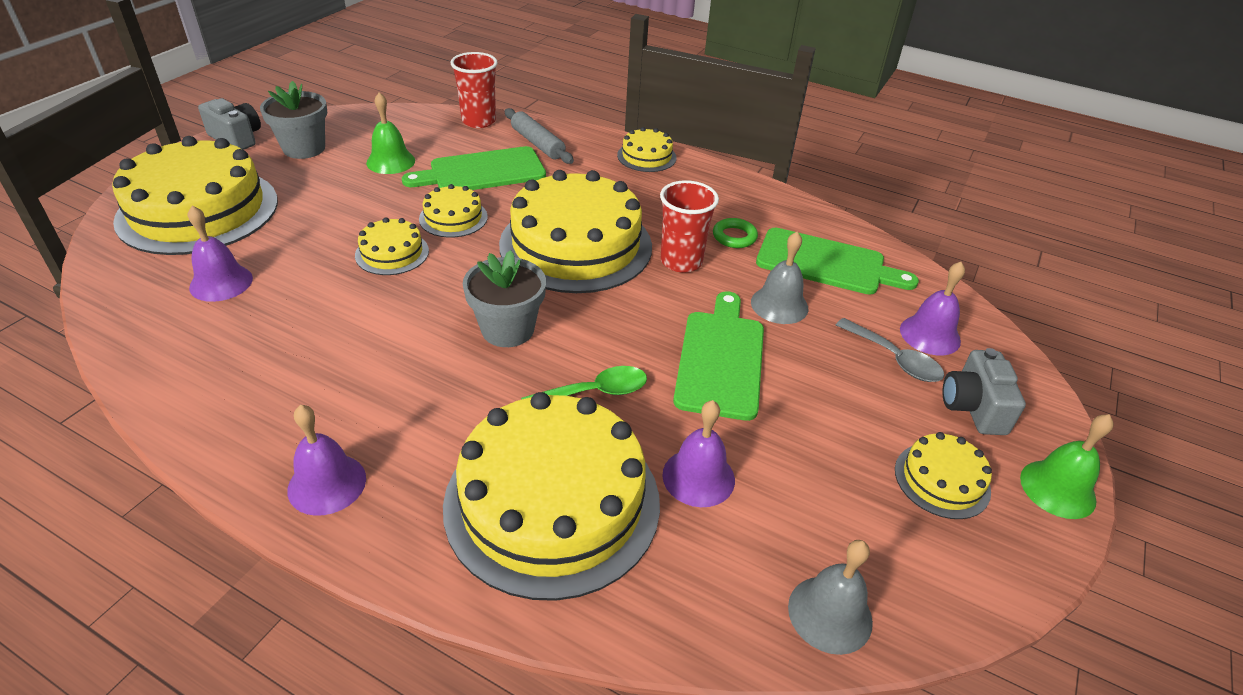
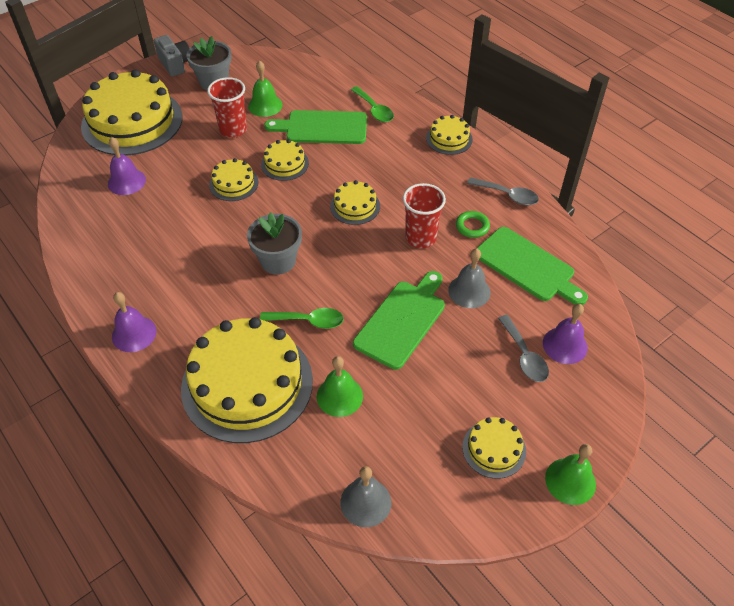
camera: 25 degrees right, 10 degrees up
(478, 121) = (342, 79): red cup -> red cup (233, 130)
(537, 143) = (374, 110): grey rolling pin -> green spoon
(576, 245) = (355, 206): yellow cake -> yellow cake, size x0.46
(698, 477) = (339, 396): purple bell -> green bell
(751, 198) = (507, 195): none -> grey spoon
(973, 407) = (555, 408): grey camera -> none

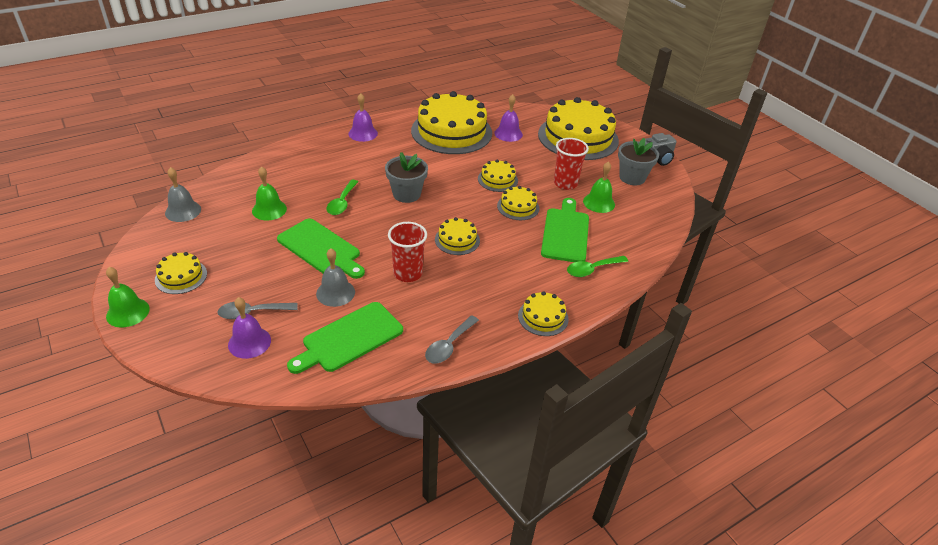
camera: 95 degrees right, 10 degrees down
(247, 384) = (301, 173): yellow cake -> yellow cake (451, 131)
(472, 226) = (412, 310): green ring -> none

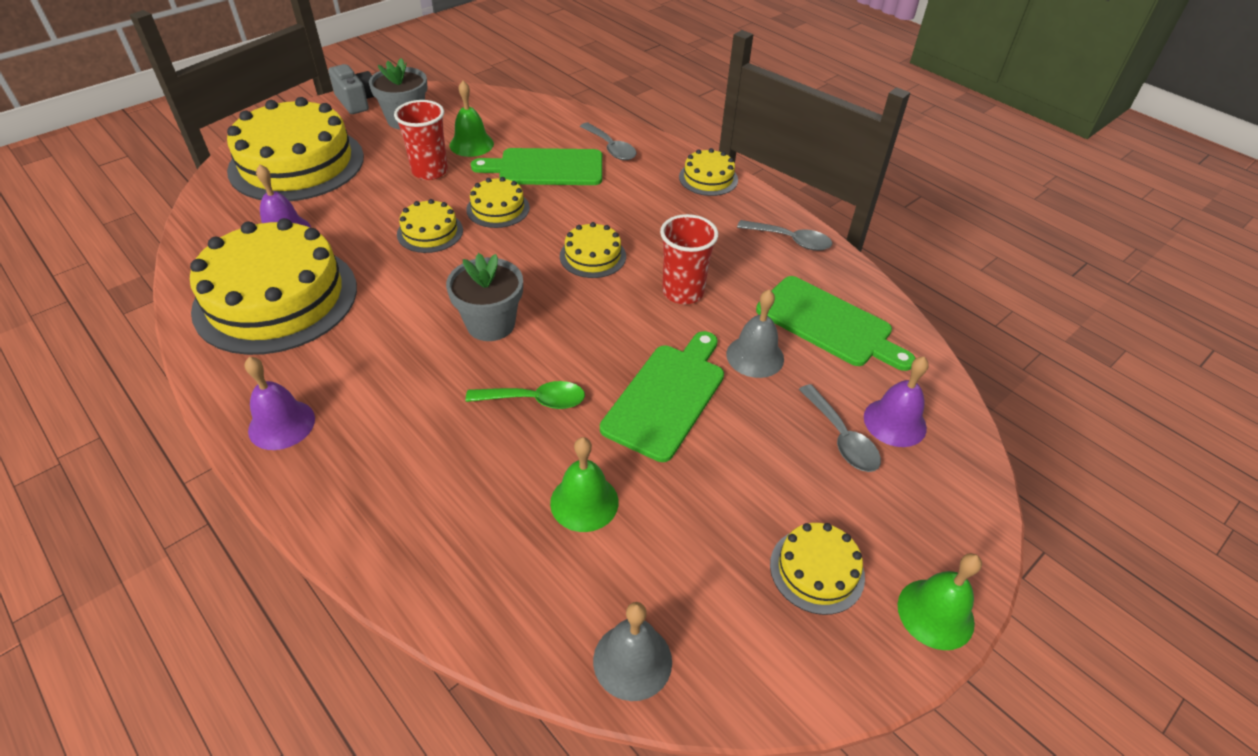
camera: 100 degrees left, 5 degrees up
(592, 269) = (610, 148): green spoon -> grey spoon

